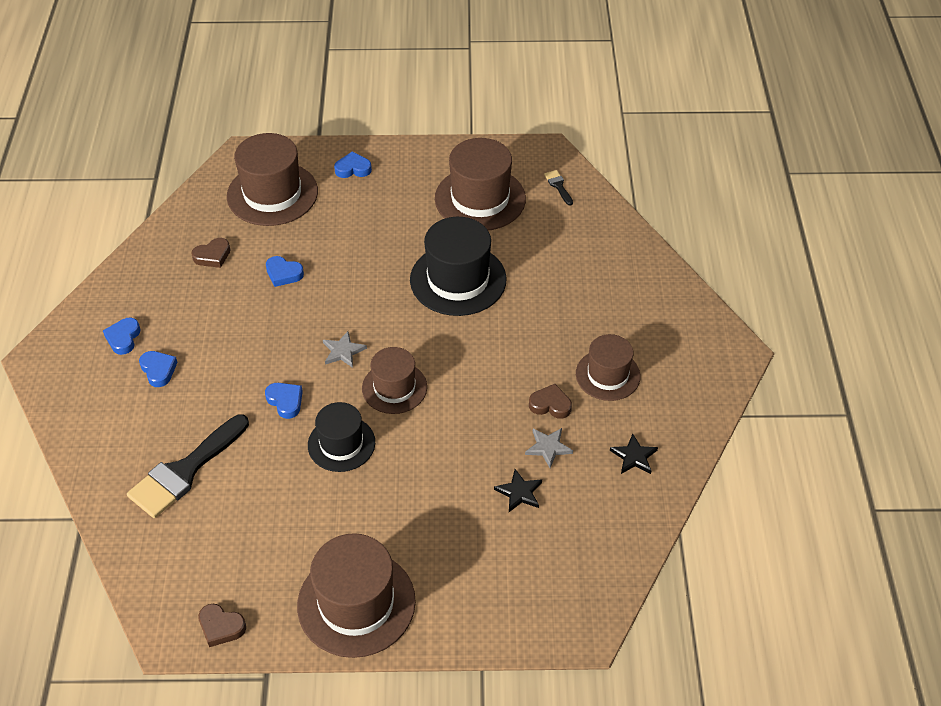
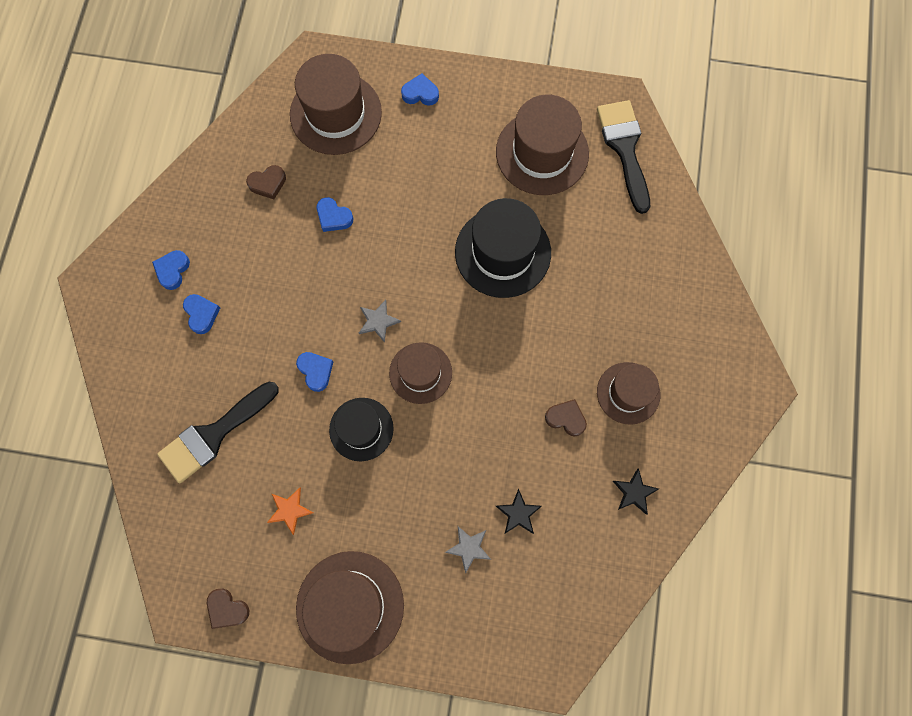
camera: 10 degrees right, 25 degrees up
(276, 526) = (289, 510): none -> orange star
(548, 447) = (555, 467): grey star -> grey star (469, 548)
(558, 186) = (624, 148): black brush -> black brush, size x2.36

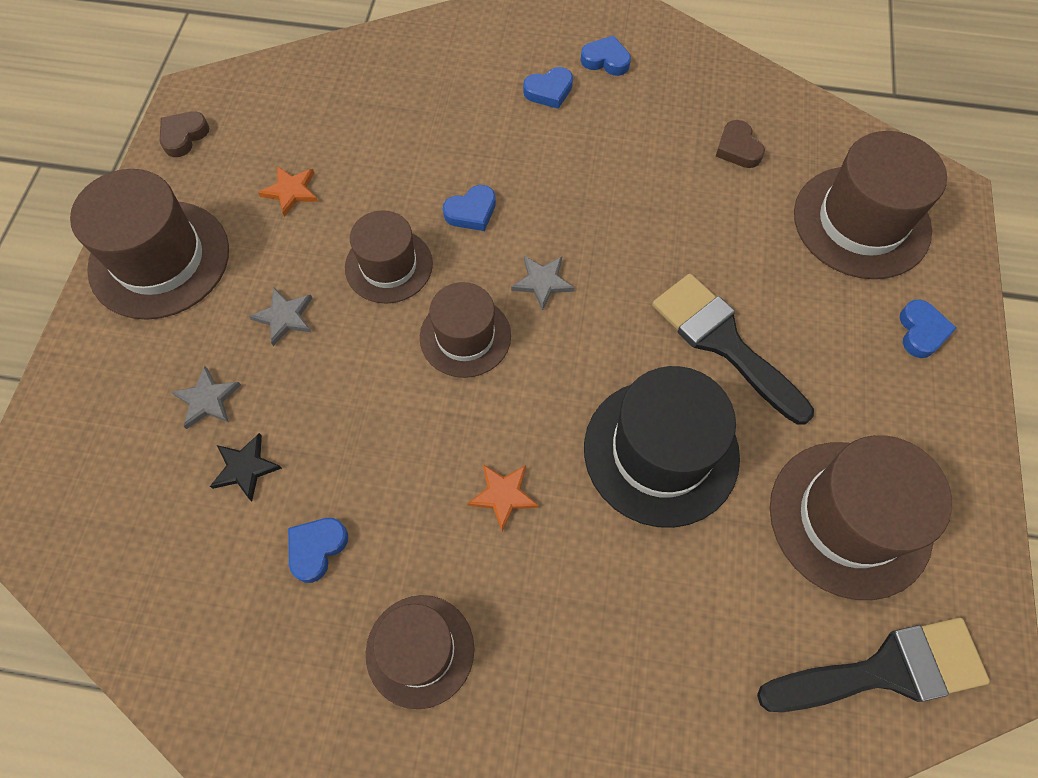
camera: 90 degrees right, 10 degrees down
(214, 434) = (394, 112): black brush -> black brush (723, 342)
(333, 217) = (697, 225): blue heart -> blue heart (316, 548)
(361, 429) = (389, 265): black hat -> brown hat
(403, 501) = (285, 317): none -> grey star
(533, 347) = (503, 495): none -> orange star
(566, 418) = (383, 543): brown heart -> none
(634, 492) = (252, 651): black star -> none

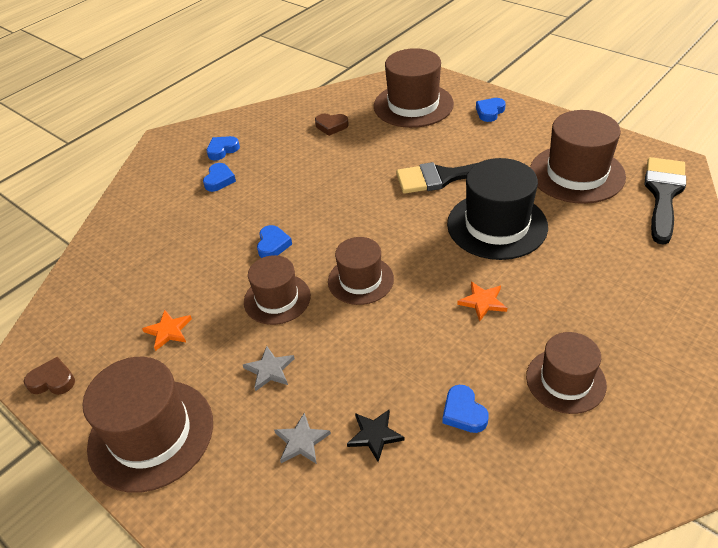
camera: 55 degrees left, 20 degrees down
(184, 136) = (52, 380): brown heart -> brown heart turned 120 degrees clockwise
(542, 282) = (351, 232): grey star -> none
(921, 332) = (489, 112): blue heart -> blue heart turned 90 degrees counterclockwise

